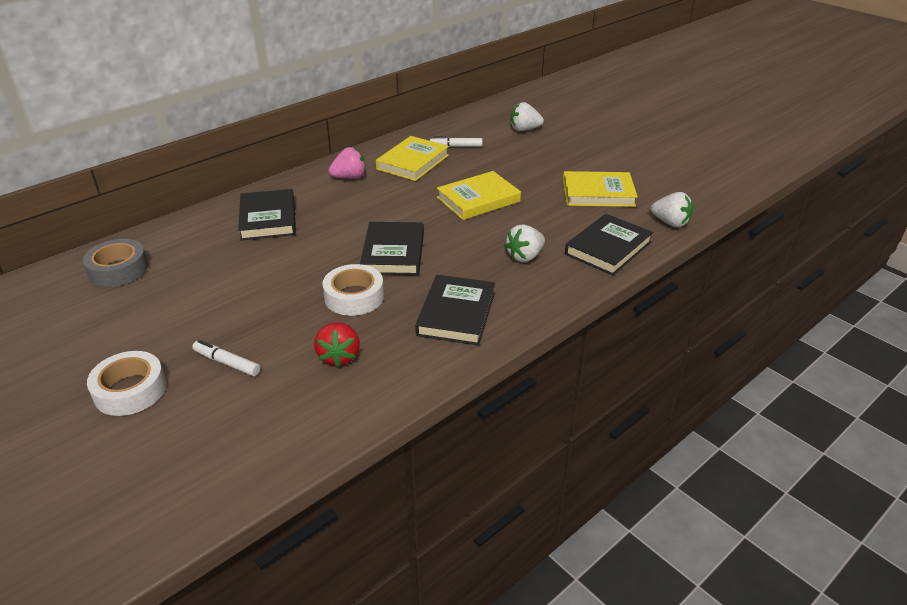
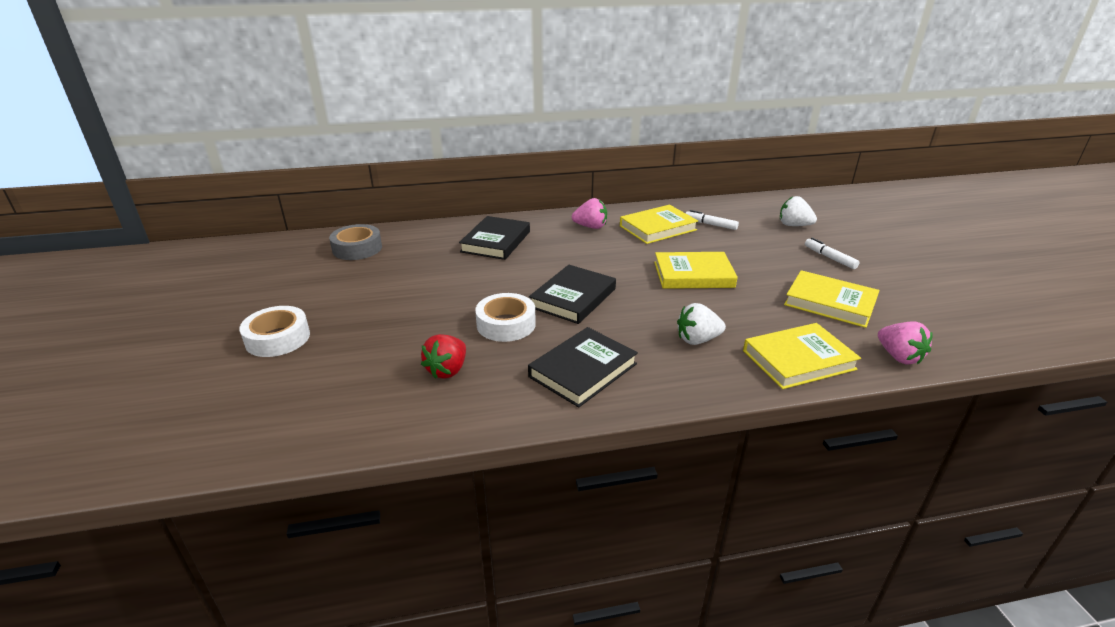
camera: 30 degrees right, 5 degrees down
(227, 363) = (360, 343): white marker -> white marker (829, 258)
(608, 248) = (798, 360): black book -> yellow book
(670, 223) = (898, 357): white strawberry -> pink strawberry

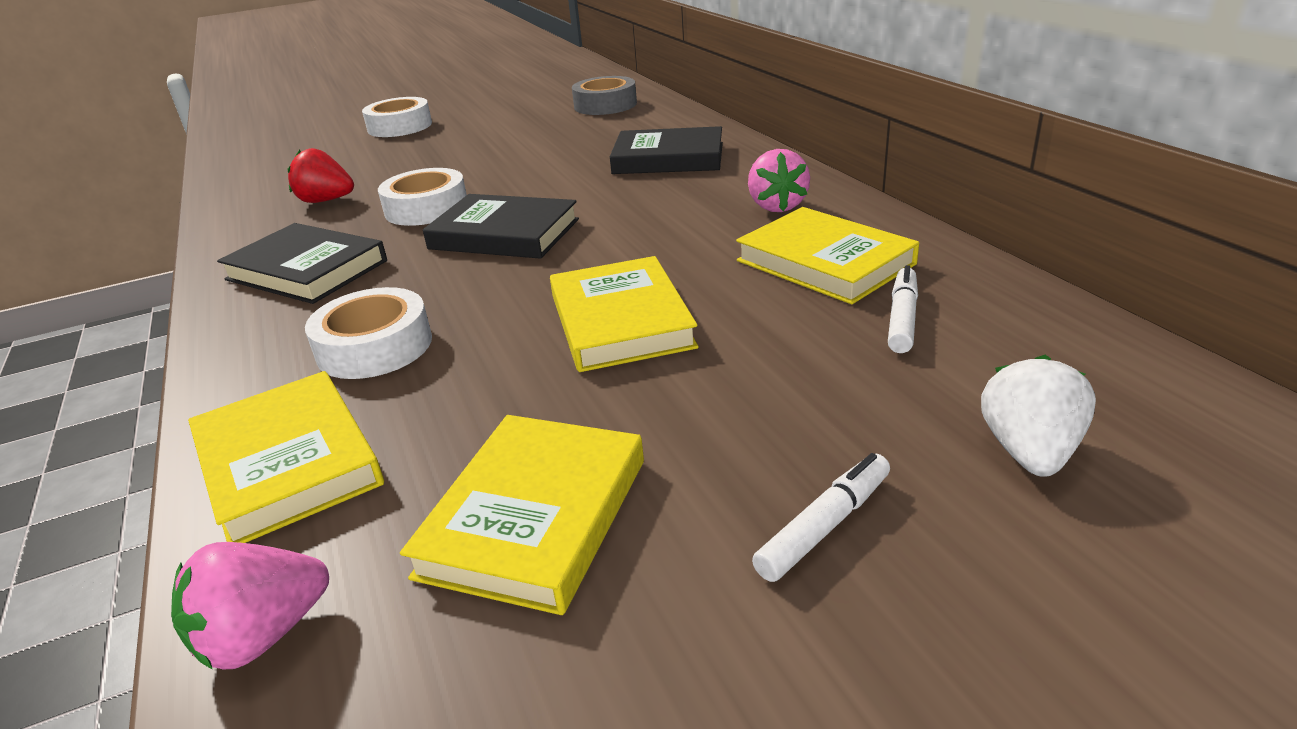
camera: 80 degrees right, 0 degrees up
(697, 340) = (374, 347): white strawberry -> white tape

